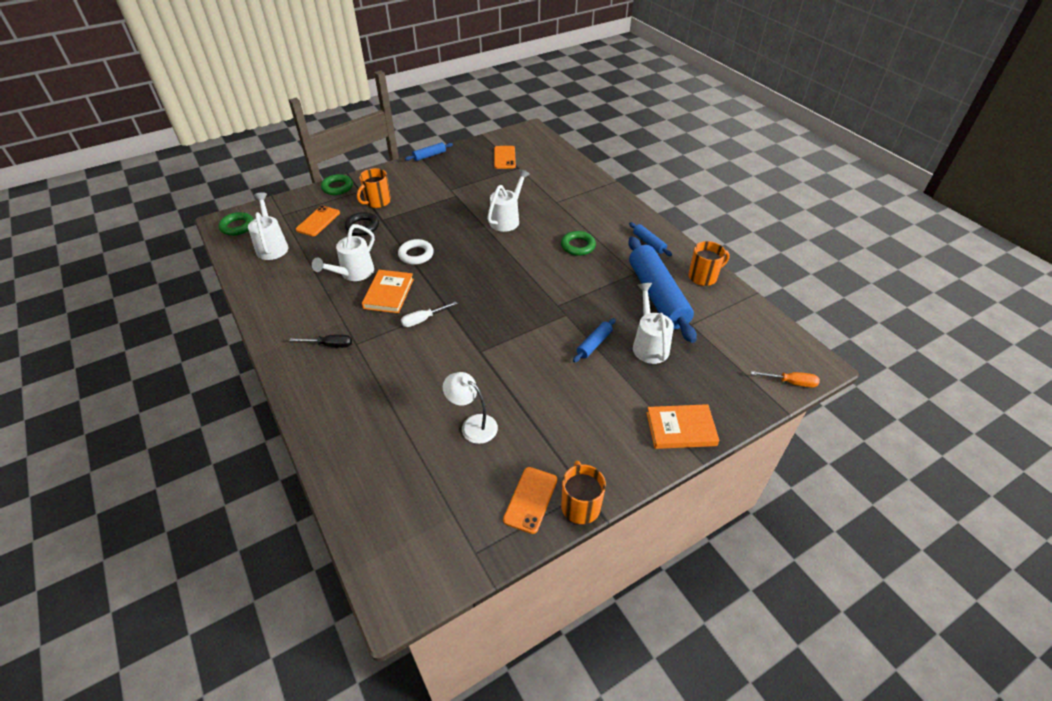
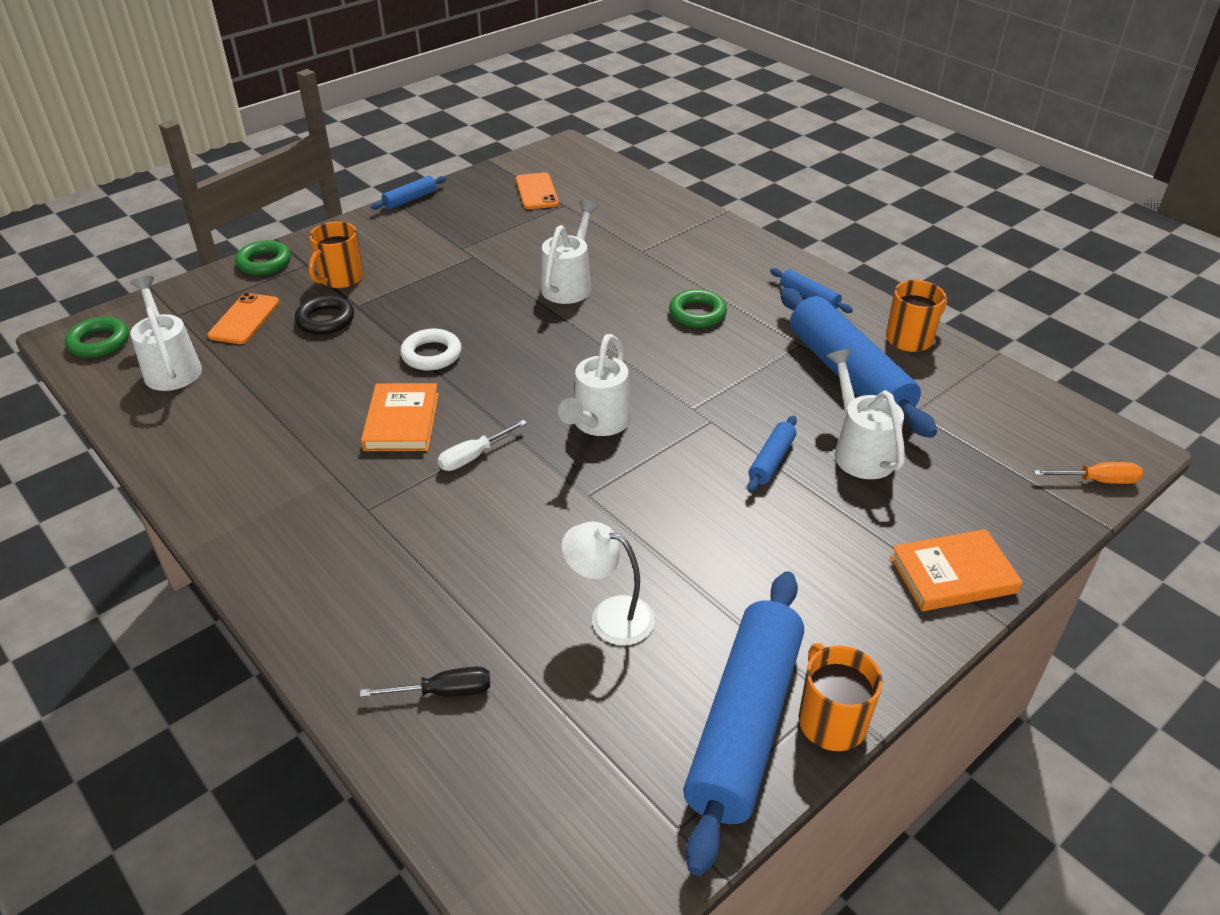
camera: 10 degrees left, 5 degrees down
(330, 345) = (320, 517): black screwdriver -> black screwdriver (444, 692)
(353, 273) = (330, 396): white watering can -> white watering can (598, 423)
(530, 499) = (745, 724): orange phone -> blue rolling pin

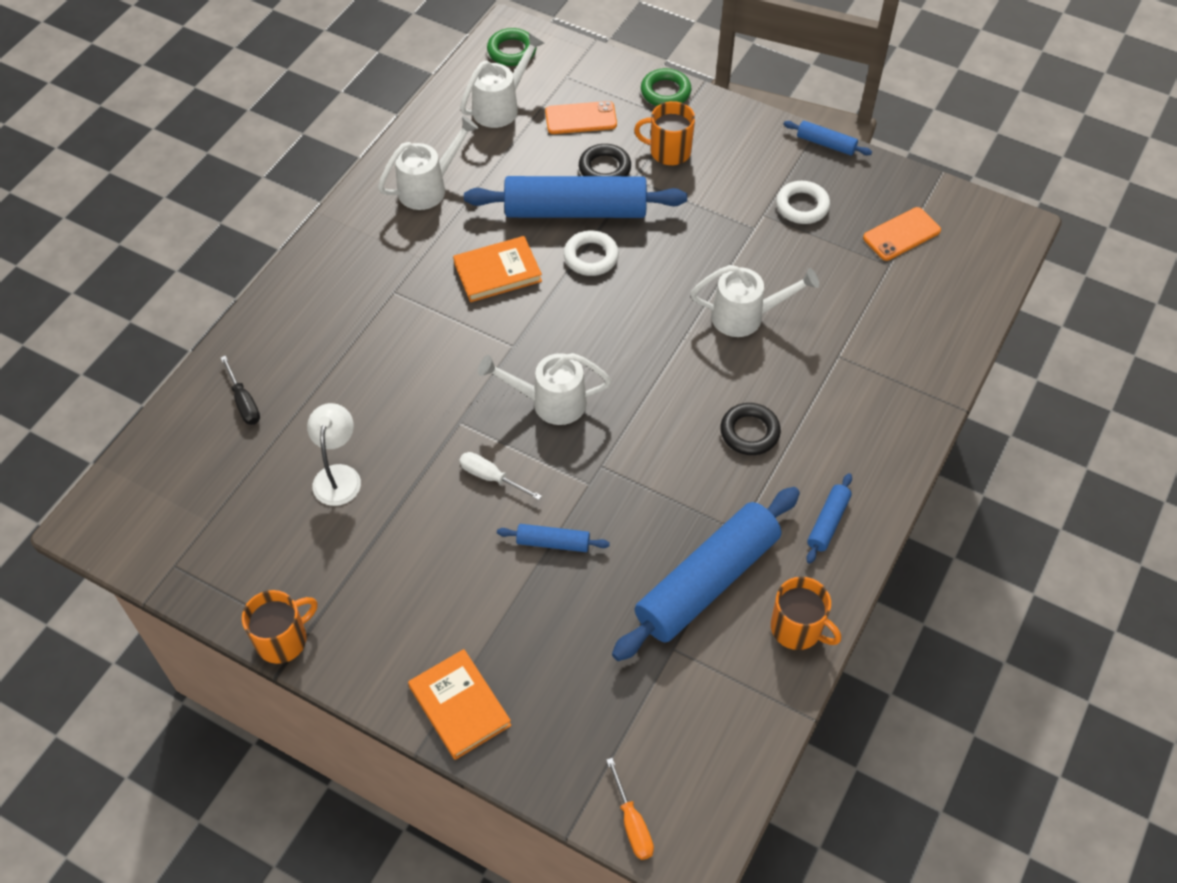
camera: 70 degrees right, 15 degrees up
(468, 227) = (802, 206): none -> white ring
(473, 456) = (475, 333): white screwdriver -> white screwdriver (491, 477)
(697, 313) = (749, 432): green ring -> black ring
(745, 724) = (265, 585): blue rolling pin -> blue rolling pin (575, 211)
(860, 451) = (594, 610): white watering can -> white watering can (428, 188)

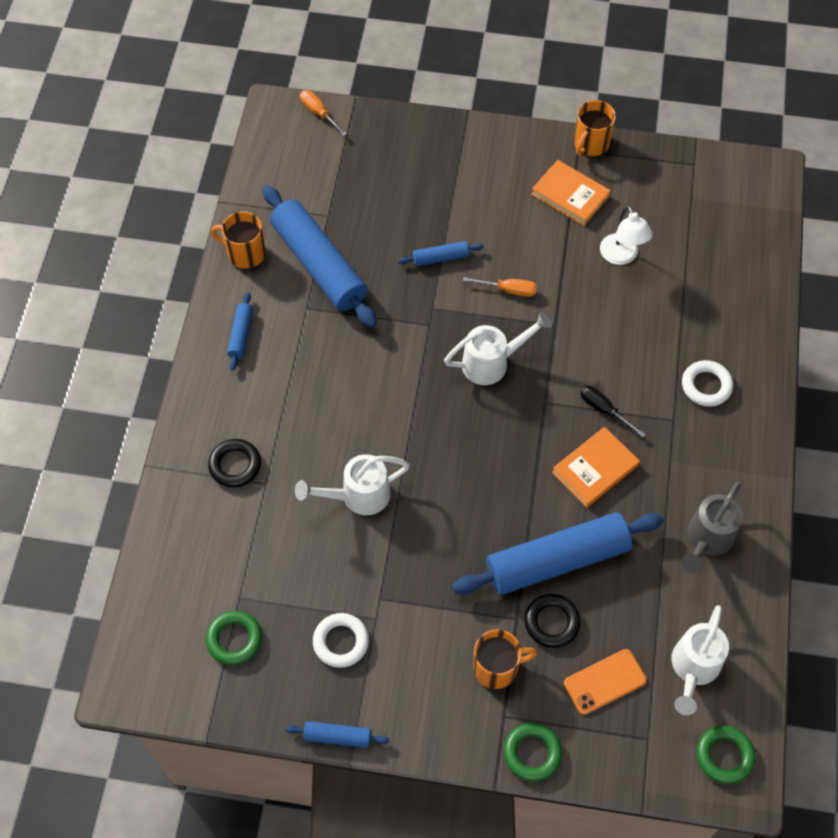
camera: 160 degrees right, 5 degrees up
(244, 402) = (728, 287): black screwdriver -> black screwdriver (604, 410)
(428, 188) = (707, 539): white watering can -> grey watering can
(459, 706) = (454, 141): orange book -> orange book (570, 195)
(491, 477) = (508, 290): white screwdriver -> orange screwdriver
(591, 257) = (520, 513): white ring -> white ring (706, 386)
(707, 582) = (318, 265): blue rolling pin -> blue rolling pin turned 60 degrees counterclockwise
(749, 432) = (322, 388): black ring -> black ring (235, 465)
(901, 234) = (234, 639): orange phone -> green ring

